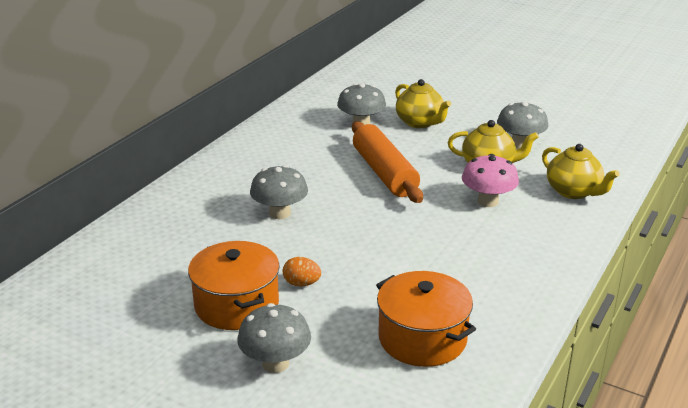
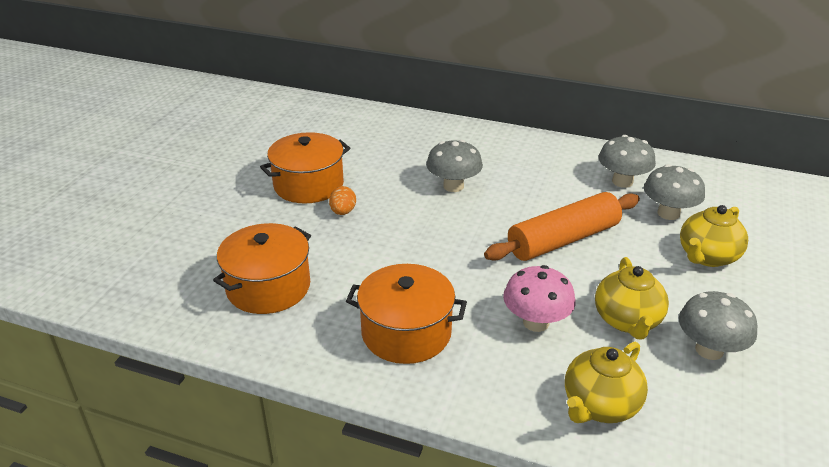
camera: 80 degrees right, 5 degrees up
(275, 363) = (234, 213): grey mushroom -> grey mushroom (622, 182)
(496, 262) = (406, 332): none -> orange pot

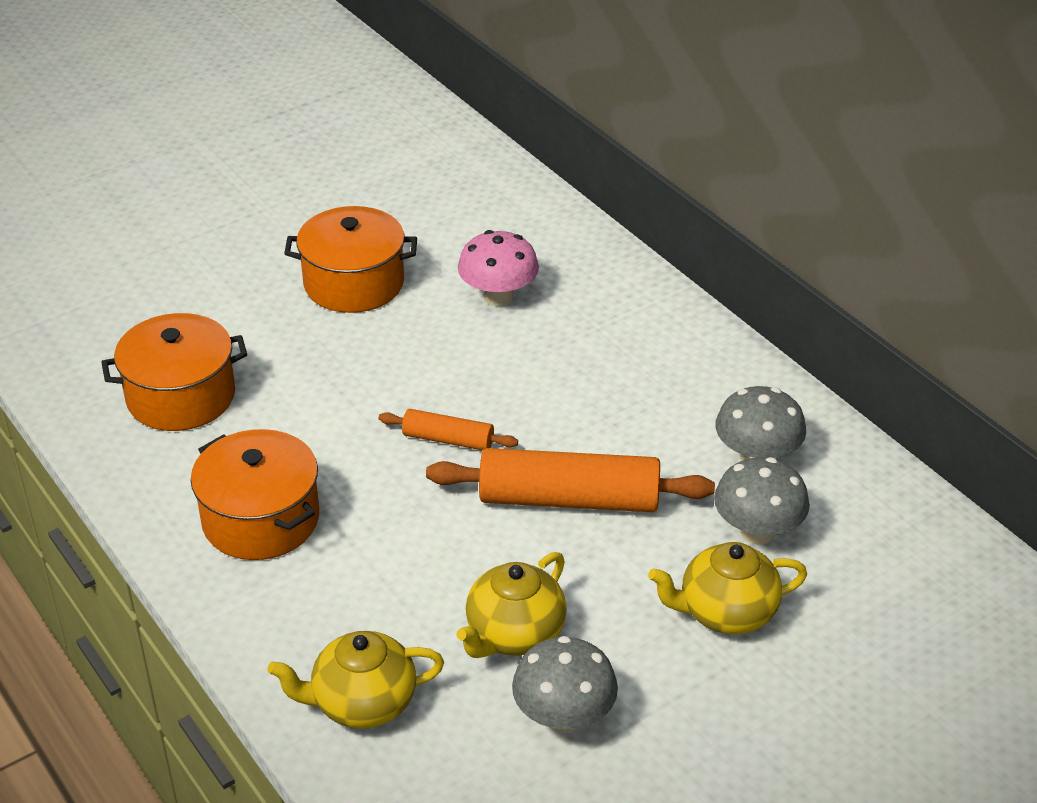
camera: 35 degrees right, 5 degrees up
(343, 212) = (353, 338): orange egg -> none
(453, 186) = (523, 362): grey mushroom -> none
(462, 239) = (448, 439): none -> orange rolling pin
(536, 322) = (408, 581): pink mushroom -> pink mushroom (498, 296)

